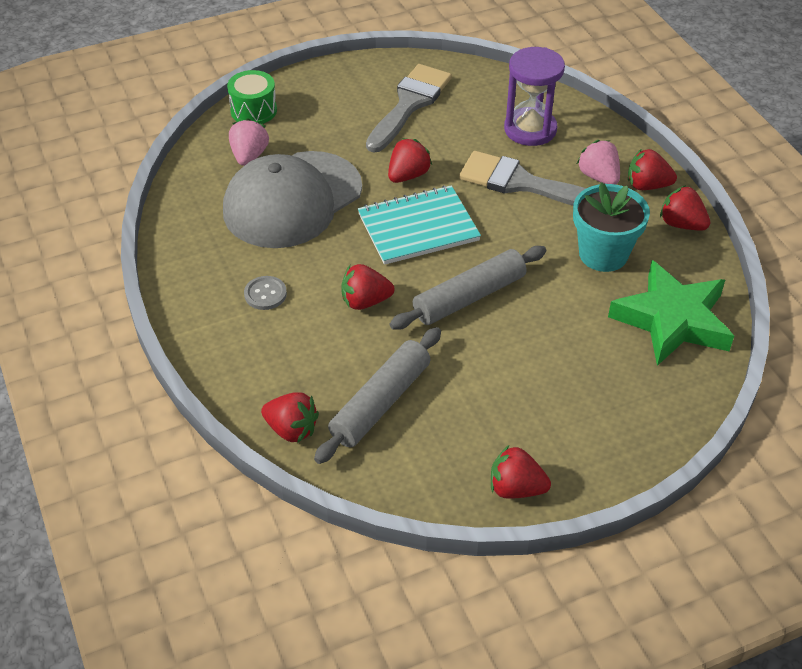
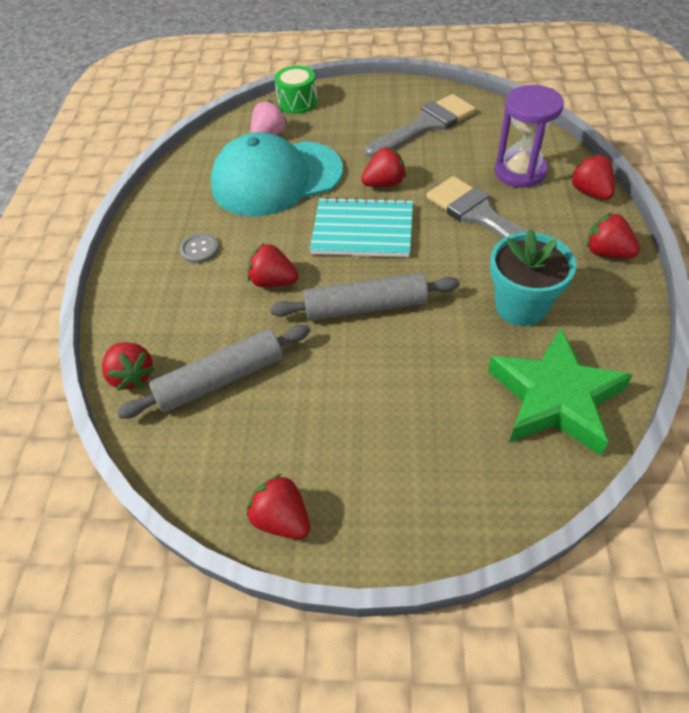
camera: 30 degrees right, 5 degrees up
(292, 200) = (276, 178): grey cap -> turquoise cap
(598, 177) = (561, 231): pink strawberry -> none
(681, 224) = (622, 301): red strawberry -> red strawberry (590, 192)

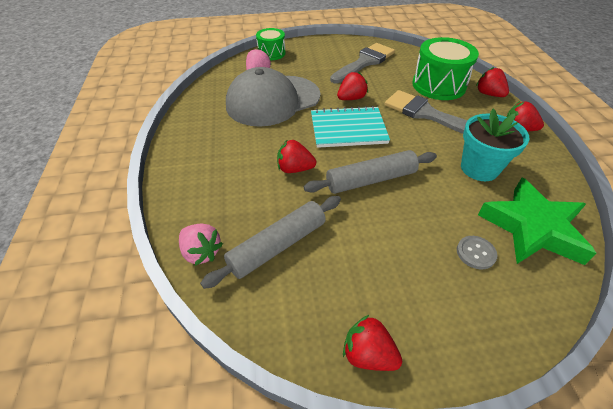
camera: 15 degrees left, 5 degrees down
(132, 376) = (201, 252): red strawberry -> pink strawberry
(199, 249) = (229, 152): grey button -> grey button (475, 253)
(276, 178) = (273, 100): turquoise cap -> grey cap
(520, 171) = (438, 85): purple hourglass -> green drum

